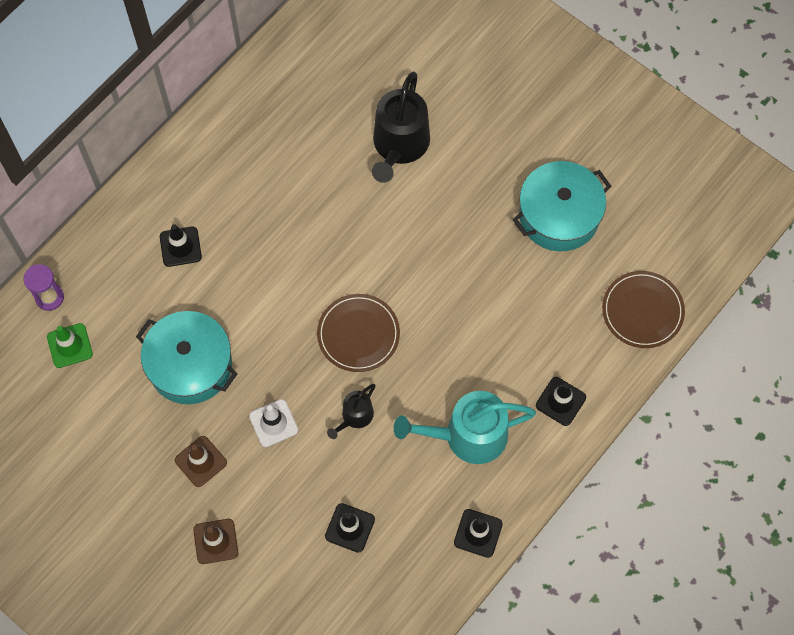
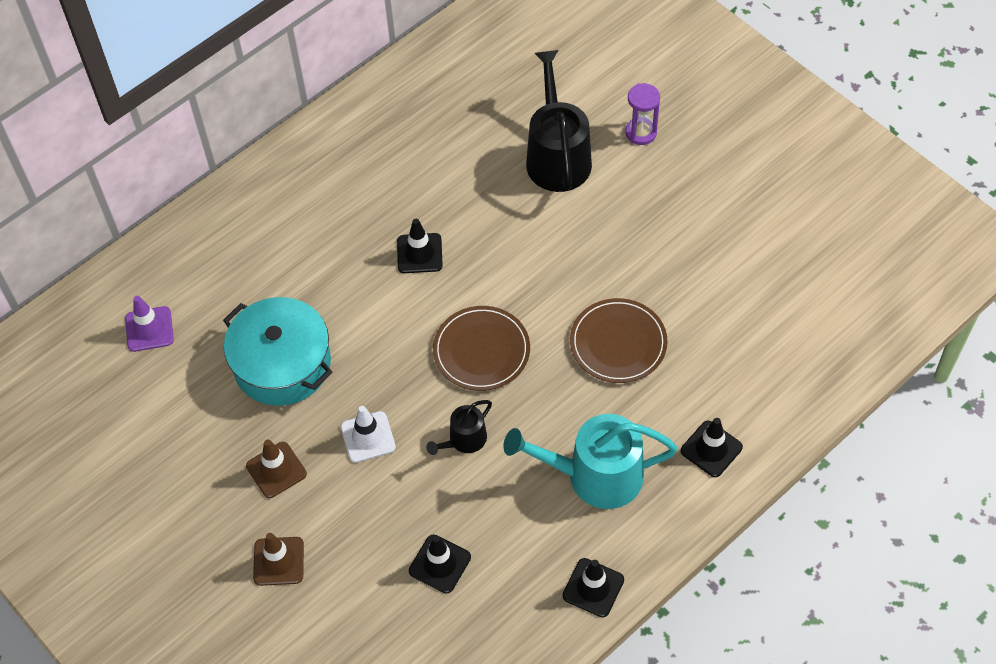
camera: 10 degrees right, 10 degrees down
(49, 297) = (136, 276): purple hourglass -> purple hourglass (641, 132)
(70, 345) = (149, 329): green traffic cone -> purple traffic cone
(180, 247) = (293, 238): black traffic cone -> black traffic cone (419, 253)
(399, 145) = (557, 156): black watering can -> black watering can turned 150 degrees clockwise
(559, 215) = (732, 246): turquoise pot -> none
(642, 311) = (820, 359): brown plate -> brown plate (618, 343)

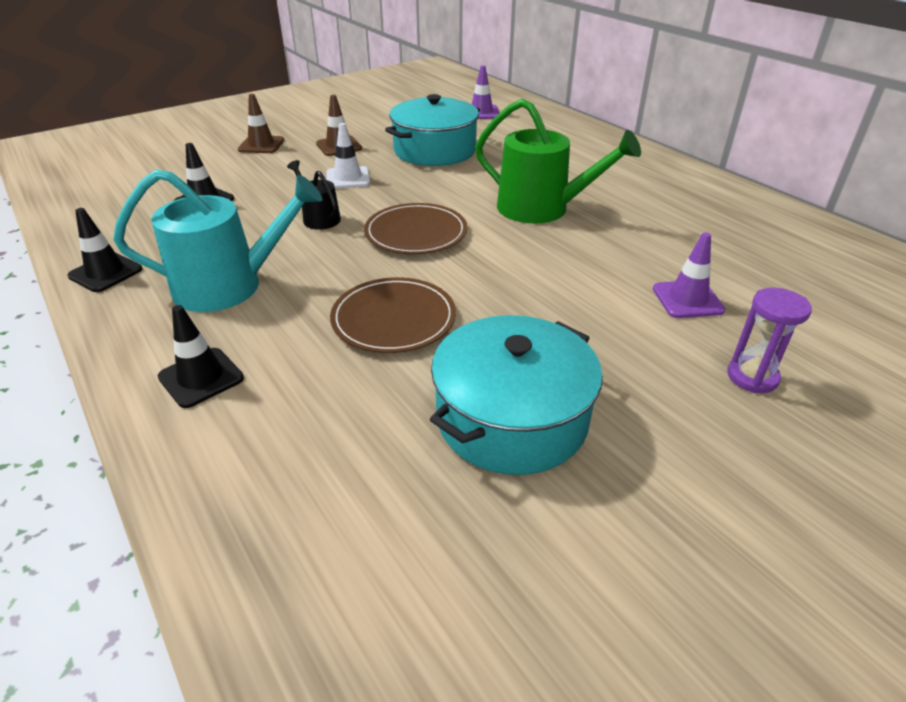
camera: 95 degrees right, 20 degrees down
(419, 253) = (541, 209): black traffic cone -> green watering can
(557, 156) = (687, 299): black watering can -> purple traffic cone
(595, 476) = (229, 286): turquoise watering can -> turquoise watering can turned 75 degrees clockwise
(708, 259) = (511, 418): none -> turquoise pot

